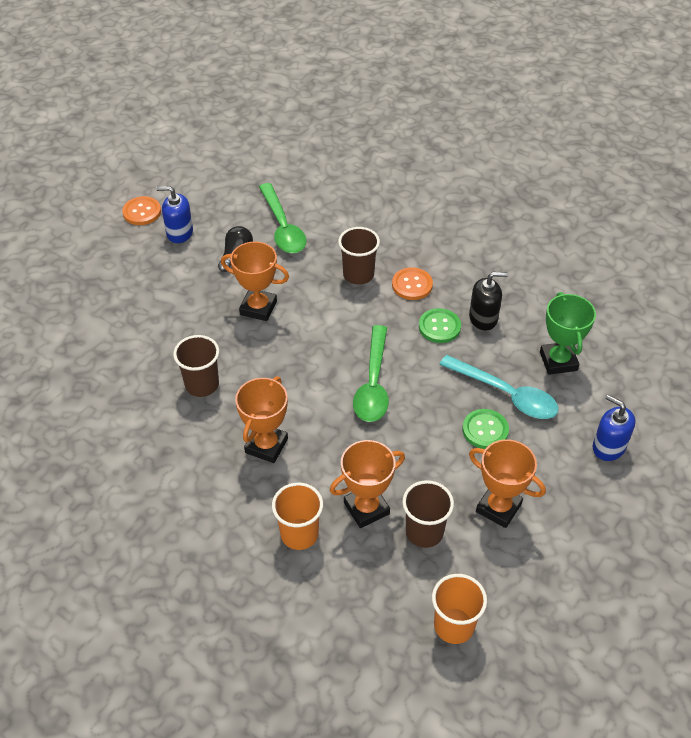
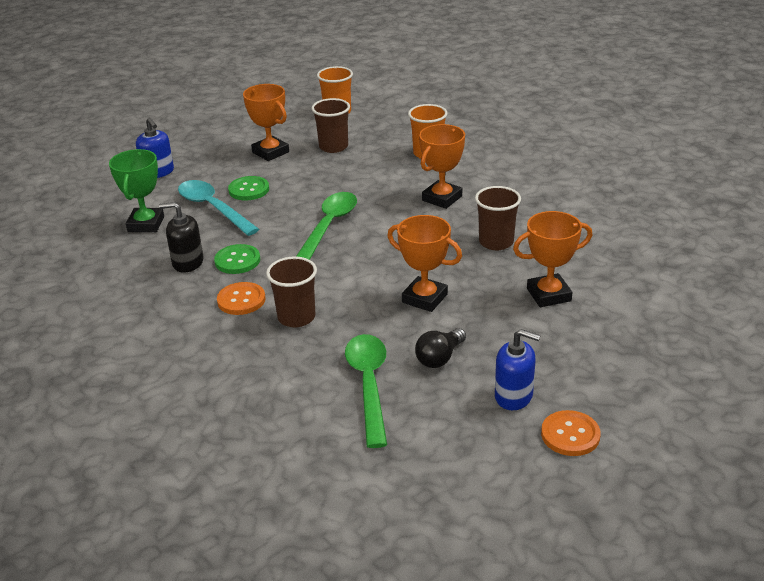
camera: 165 degrees left, 15 degrees down
(366, 508) = (371, 160): orange trophy -> orange trophy (548, 295)

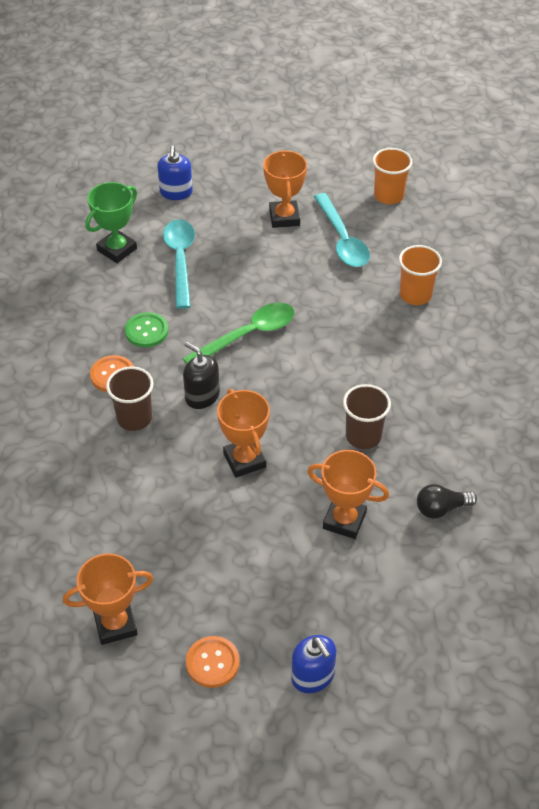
camera: 35 degrees right, 15 degrees up
(188, 263) = (110, 311): black soap dispenser -> black soap dispenser (202, 396)
(249, 190) = (226, 254): green button -> none
(333, 147) = (342, 240): brown cup -> turquoise spoon
(369, 385) = (122, 517): green spoon -> none
(439, 358) = (195, 527): black light bulb -> black light bulb (441, 509)
(442, 198) = (371, 357): orange trophy -> orange trophy (115, 624)
(513, 396) = (210, 600): blue soap dispenser -> blue soap dispenser (313, 676)

